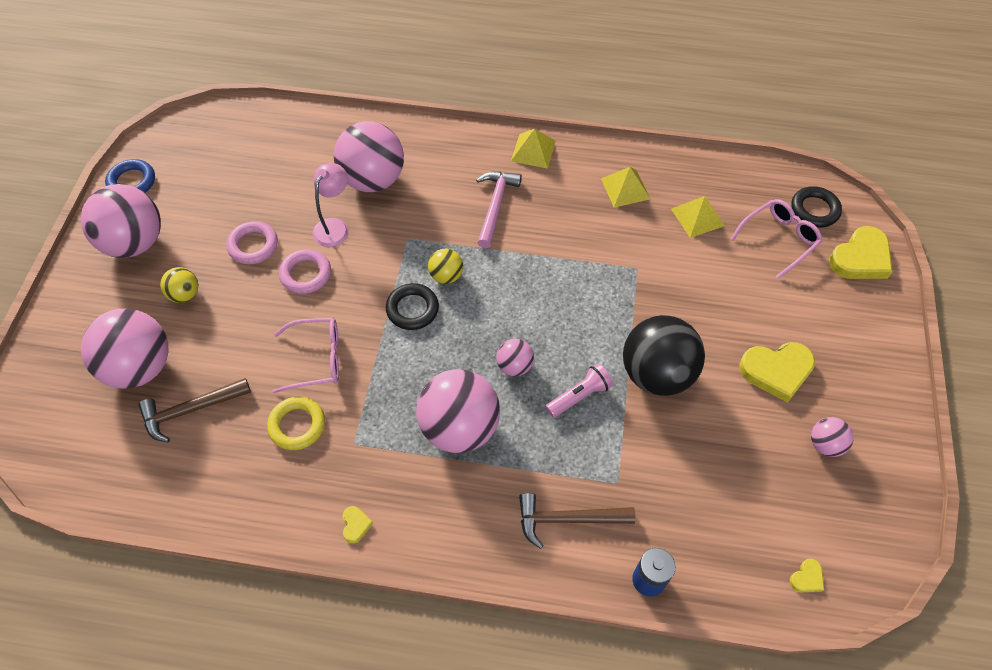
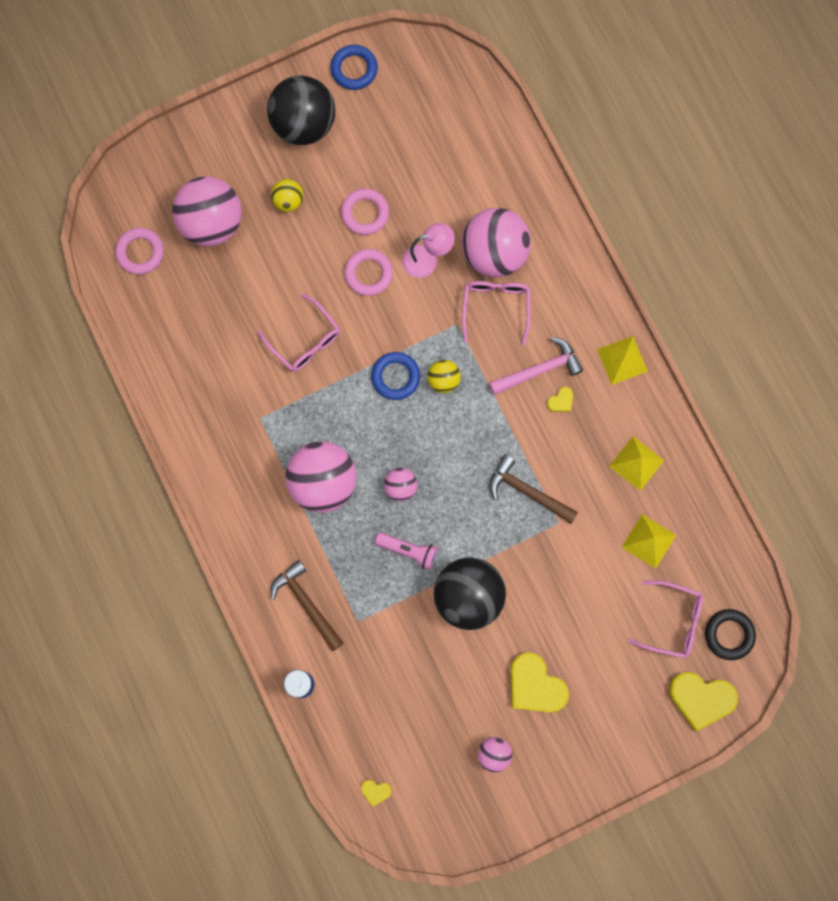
camera: 55 degrees right, 20 degrees up
(102, 447) = (140, 252): none -> pink ring
(135, 243) = (303, 123): pink ball -> black ball
(191, 410) = (205, 287): brown hammer -> brown hammer (527, 491)
(297, 425) = (246, 368): yellow ring -> none
(355, 525) = (205, 464): yellow heart -> yellow heart (561, 401)
(412, 309) = (395, 377): black ring -> blue ring
(418, 204) = (496, 307): none -> pink glasses

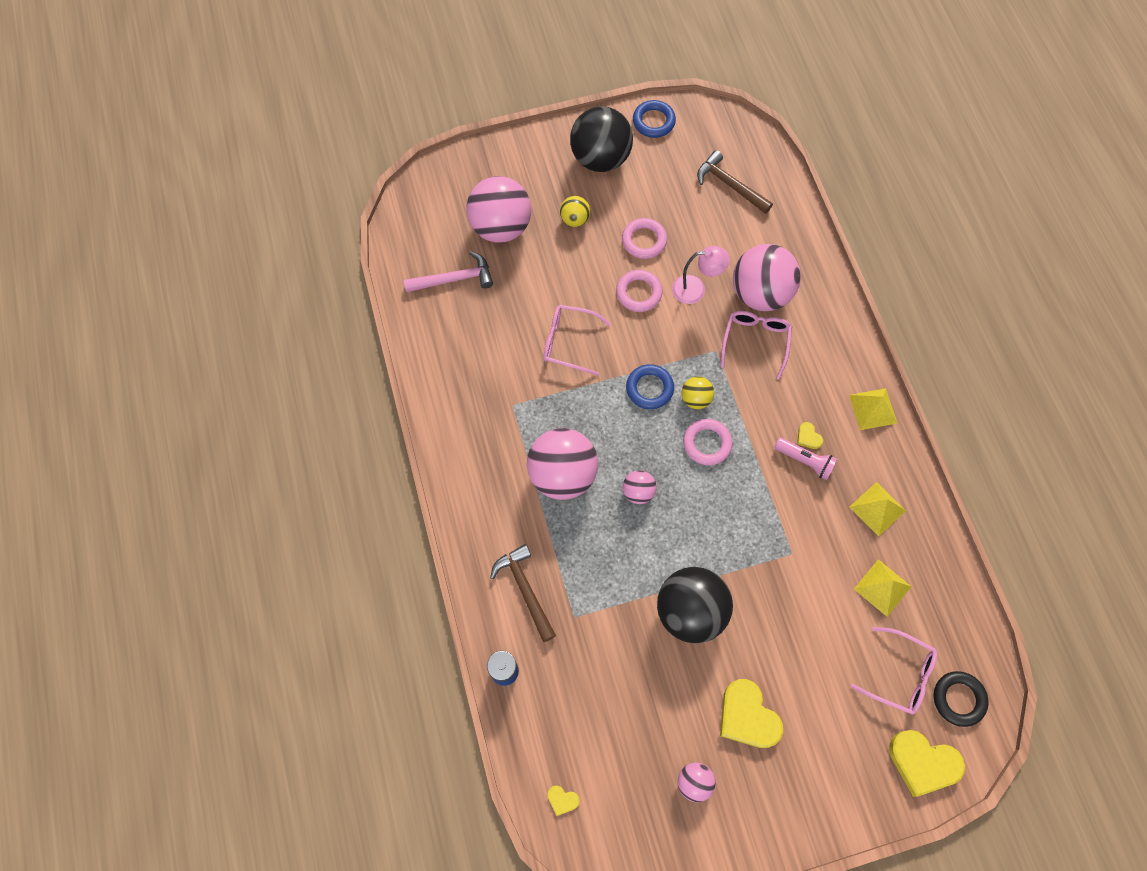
camera: 10 degrees right, 10 degrees down
(140, 252) = (430, 242): pink ring -> pink ring (707, 443)
(305, 340) = (568, 342): pink glasses -> pink glasses turned 135 degrees clockwise
(408, 551) = (636, 555): pink flashlight -> pink flashlight (805, 461)
(527, 491) = (764, 518): brown hammer -> brown hammer (729, 185)
(539, 370) = (790, 404): pink hammer -> pink hammer (454, 279)
(561, 401) = (808, 437): yellow heart -> yellow heart turned 90 degrees clockwise

